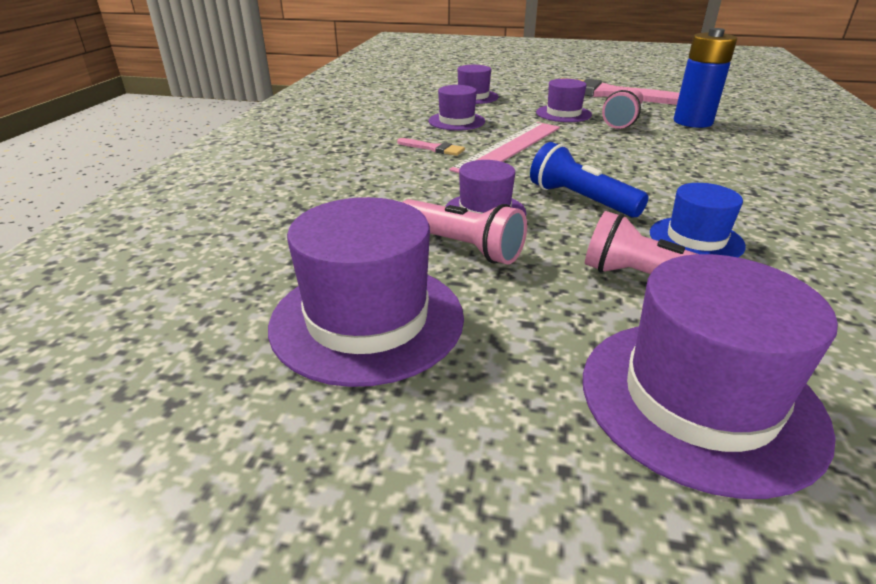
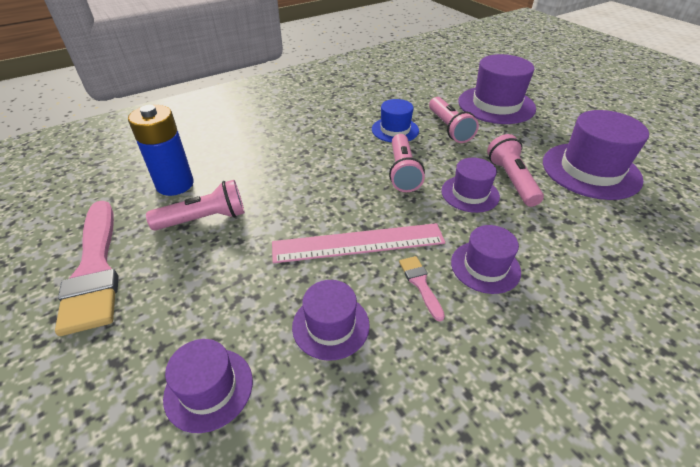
camera: 135 degrees left, 10 degrees up
(563, 114) = (218, 263): purple hat -> purple hat (485, 267)
(580, 200) = (403, 172): blue flashlight -> pink flashlight

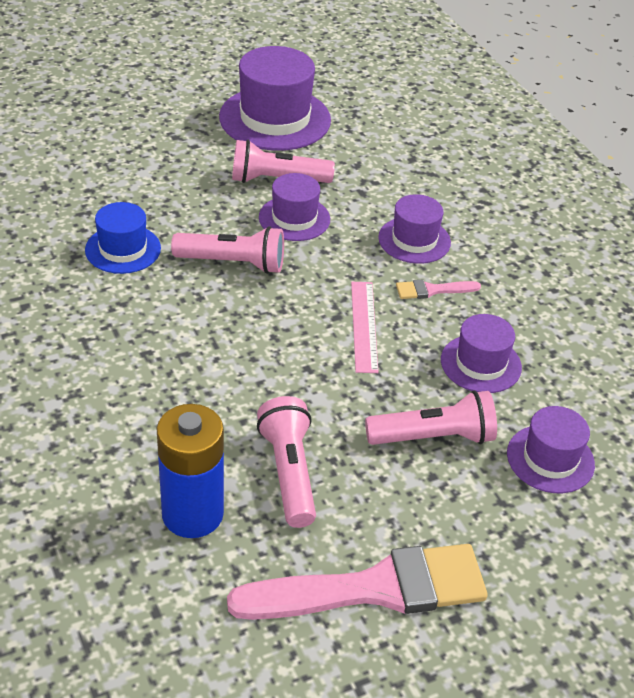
camera: 85 degrees left, 0 degrees up
(358, 243) = (364, 326): pink ruler -> pink ruler, size x0.63
(449, 128) = (140, 197): pink flashlight -> pink flashlight (434, 437)
(496, 105) = (94, 138): purple hat -> none

